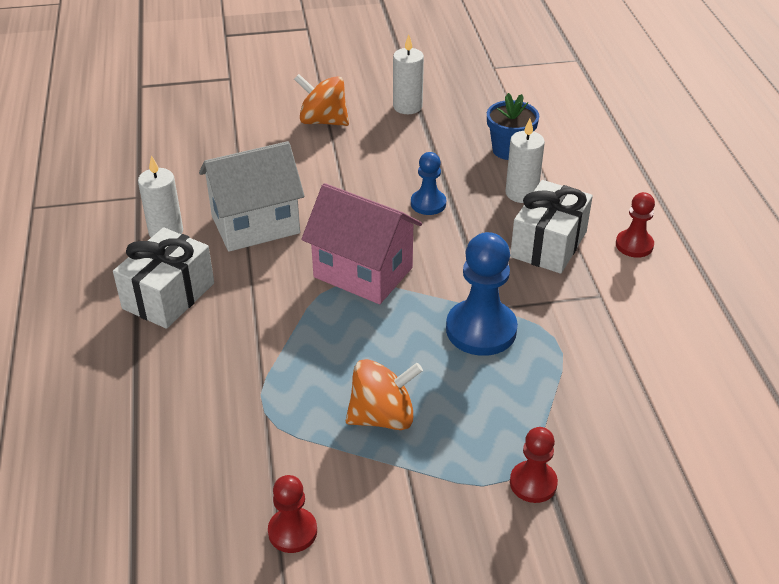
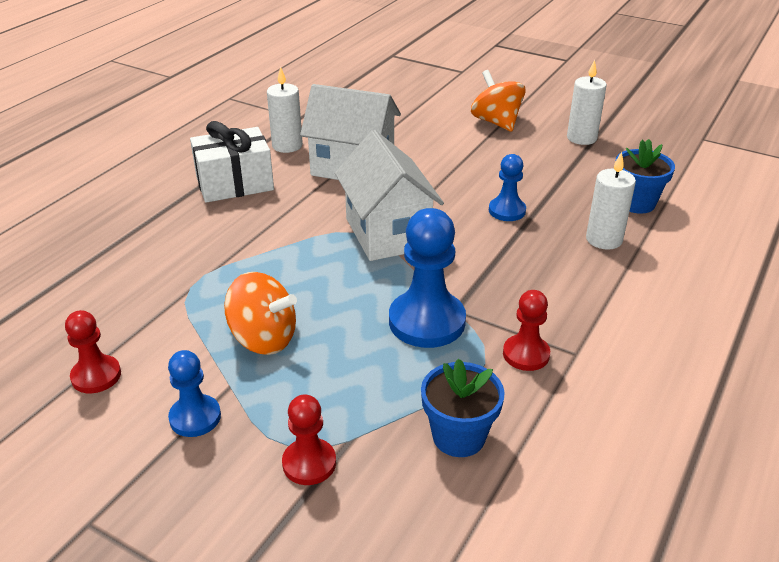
camera: 40 degrees right, 5 degrees down
(363, 272) = (388, 233): pink house -> white house
(414, 508) = (195, 417): none -> blue pawn
(548, 244) = (578, 289): white gift -> none
(599, 400) = (459, 436): none -> blue flower pot
(634, 245) = (668, 331): red pawn -> red pawn (526, 354)

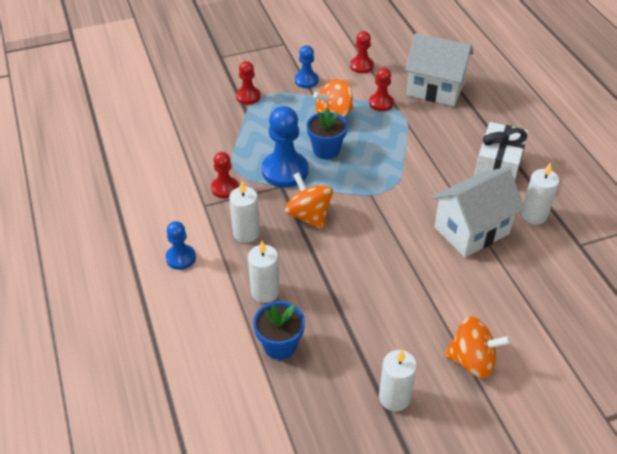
camera: 130 degrees right, 10 degrees up
(187, 311) = (381, 103): none -> red pawn
(388, 233) = (374, 201): white house -> white house (435, 89)
(459, 436) = (210, 138): blue flower pot -> blue flower pot (326, 150)
(471, 264) = (309, 216): none -> orange spinning top
(507, 211) = (342, 270): blue pawn -> blue pawn (181, 258)
(560, 293) = (246, 233): none -> white candle

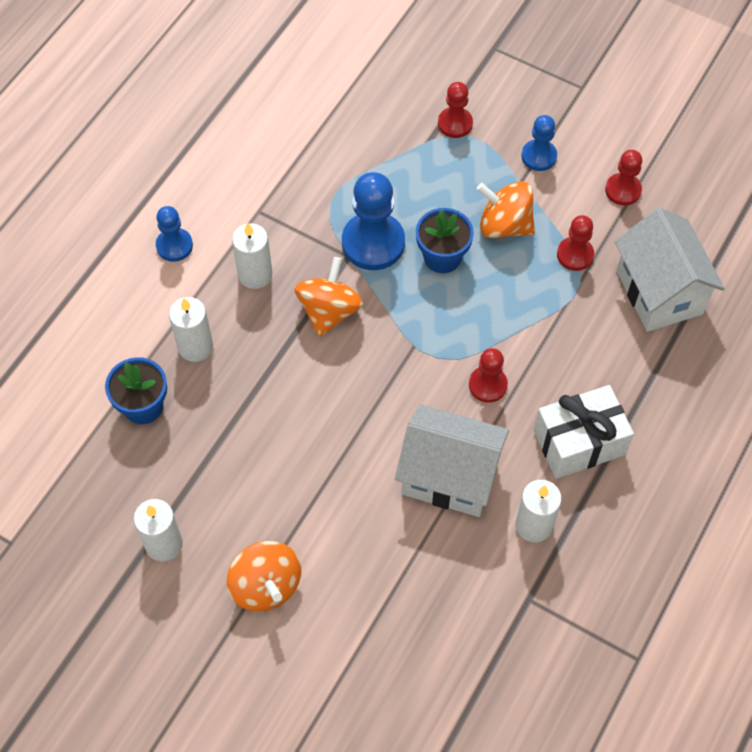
camera: 50 degrees right, 15 degrees up
(225, 188) = (297, 210): red pawn -> red pawn (487, 385)

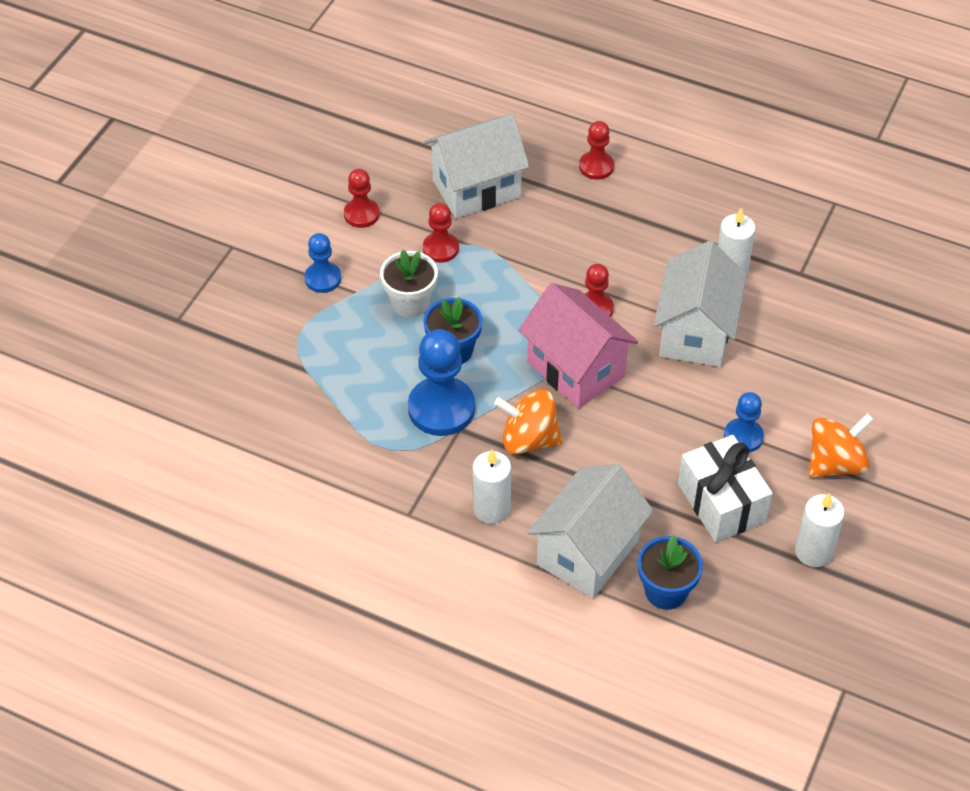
camera: 95 degrees left, 10 degrees down
(174, 246) = (461, 589): blue pawn -> blue pawn (743, 437)
(195, 347) = (587, 552): white candle -> white house
(410, 359) = (575, 369): none -> pink house
(455, 123) = (282, 348): red pawn -> red pawn (596, 166)
(504, 225) = (410, 303): orange spinning top -> white flower pot
(579, 442) = (643, 242): white gift -> white gift (721, 503)

